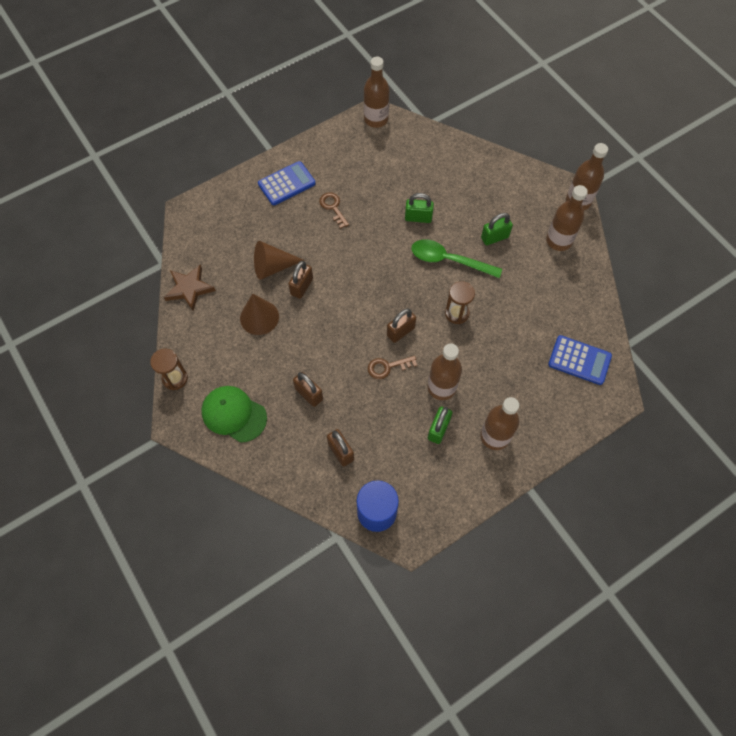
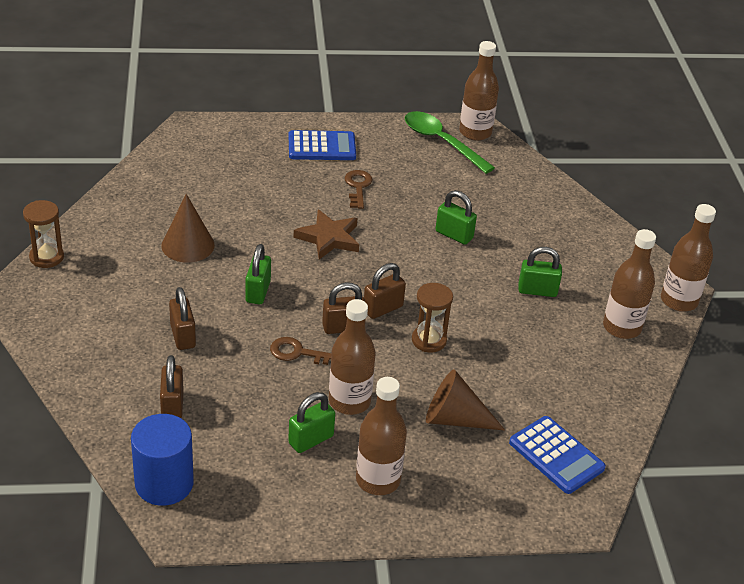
camera: 25 degrees right, 25 degrees down
(189, 289) = (133, 190): brown star -> brown star (329, 238)
(234, 414) = (81, 316): green cap -> none
(272, 267) = (242, 209): brown cone -> brown cone (454, 419)
(302, 286) = (260, 239): brown padlock -> brown padlock (383, 308)
(330, 332) = (258, 292): none -> green padlock
(449, 260) = (460, 288): green spoon -> green spoon (441, 142)

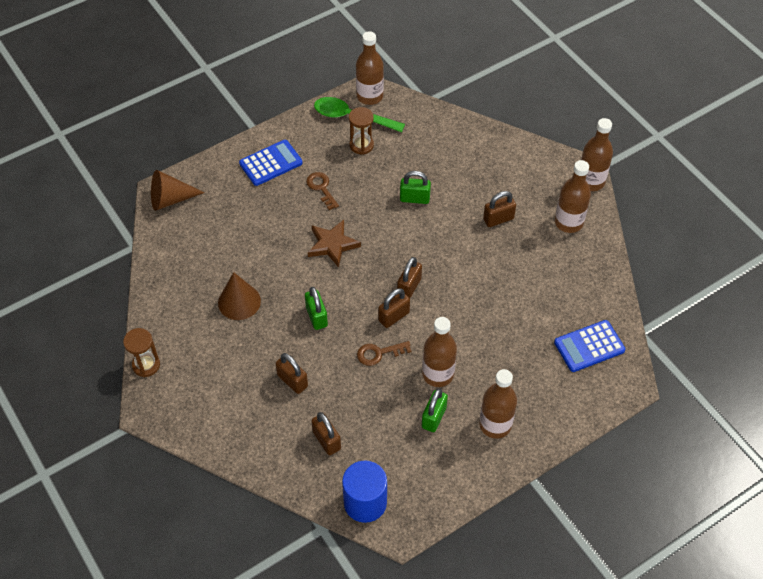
camera: 25 degrees left, 15 degrees up
(429, 340) = (455, 298): brown hourglass -> brown hourglass (361, 145)
(454, 419) = (511, 352): brown cone -> brown cone (170, 199)
(537, 290) = (498, 219): green padlock -> brown padlock
(556, 455) = (589, 346): blue calculator -> blue calculator turned 135 degrees clockwise

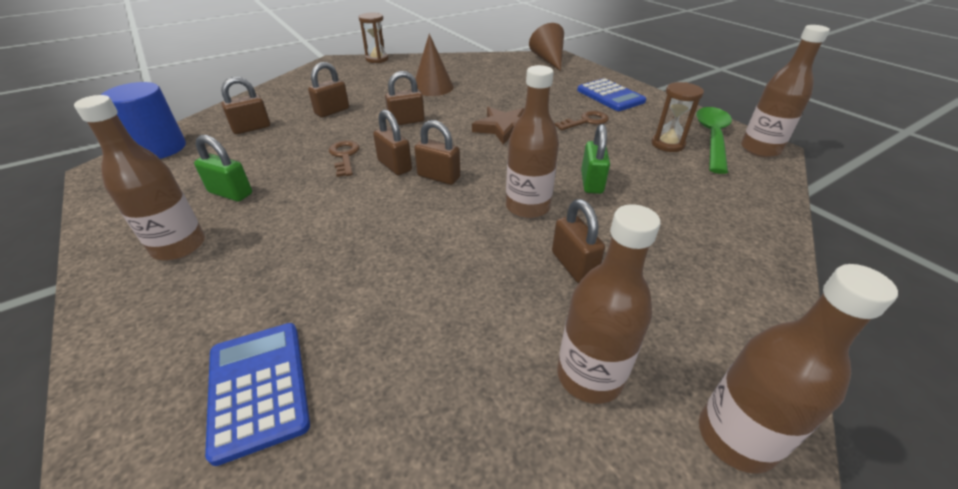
camera: 90 degrees right, 15 degrees down
(316, 317) = (406, 121): green padlock -> brown padlock
(438, 374) = (293, 197): brown bottle -> brown bottle (527, 207)

